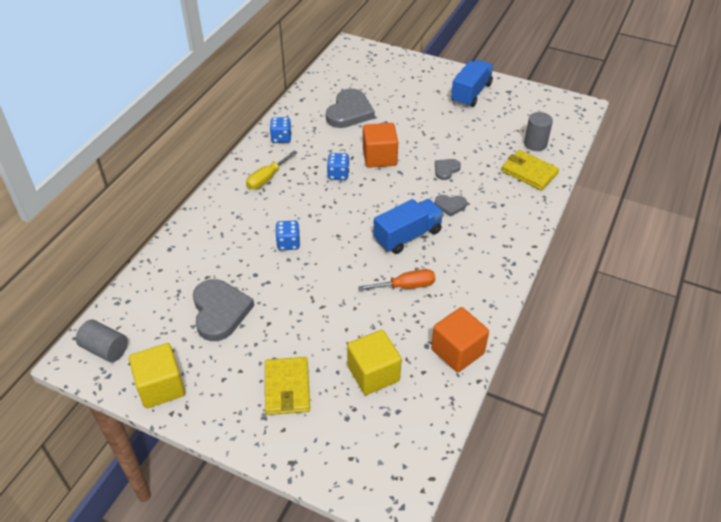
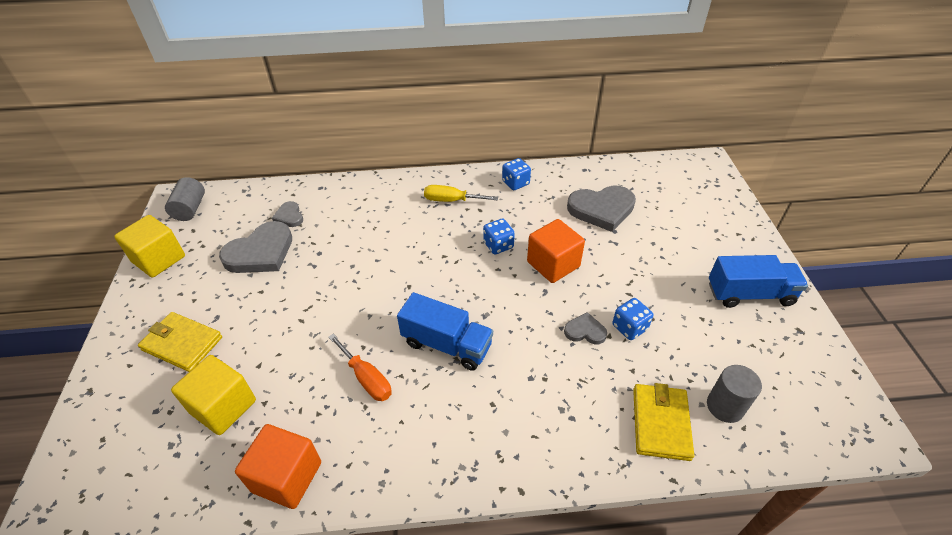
camera: 60 degrees right, 0 degrees up
(287, 388) = (182, 344): yellow wallet -> yellow wallet turned 60 degrees clockwise
(288, 243) = (373, 256): blue dice -> blue dice (629, 327)
(450, 205) = (526, 362): grey heart -> grey heart (289, 216)

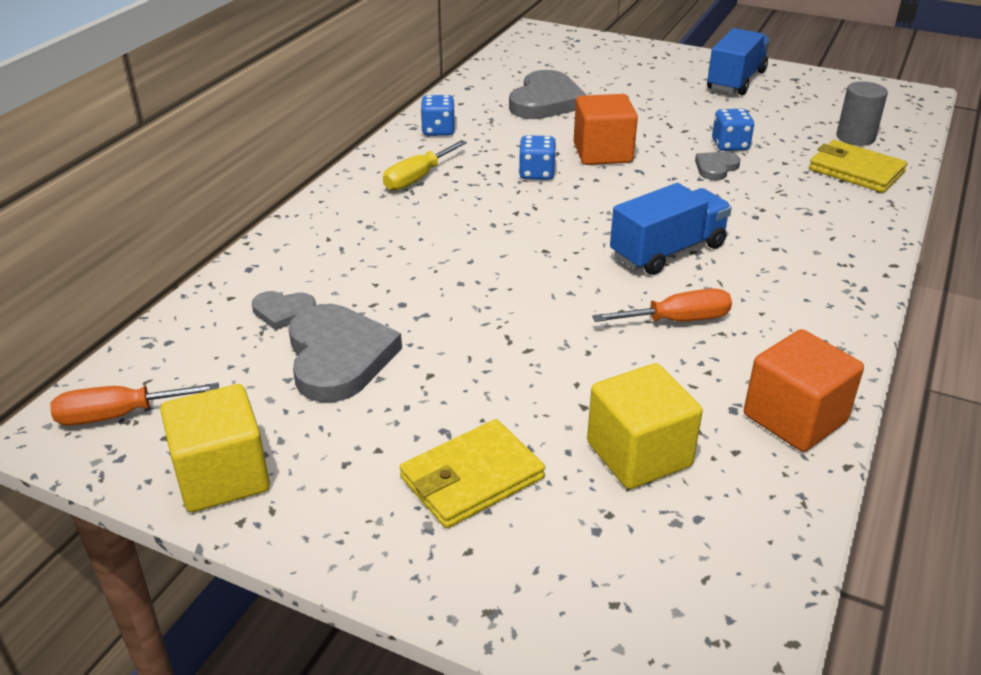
camera: 60 degrees left, 10 degrees down
(190, 209) = (119, 415): grey cylinder -> orange screwdriver

